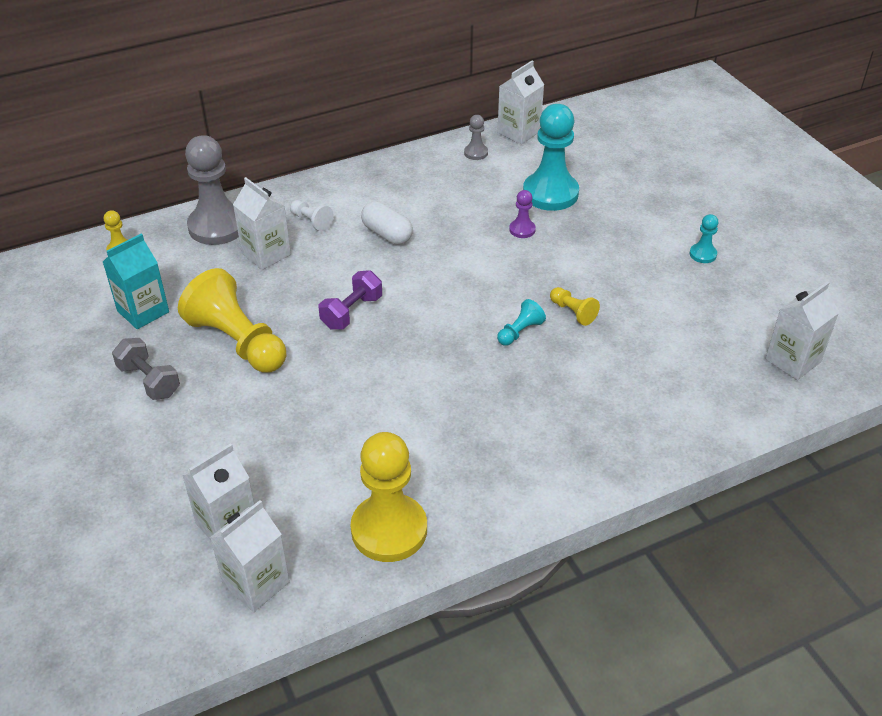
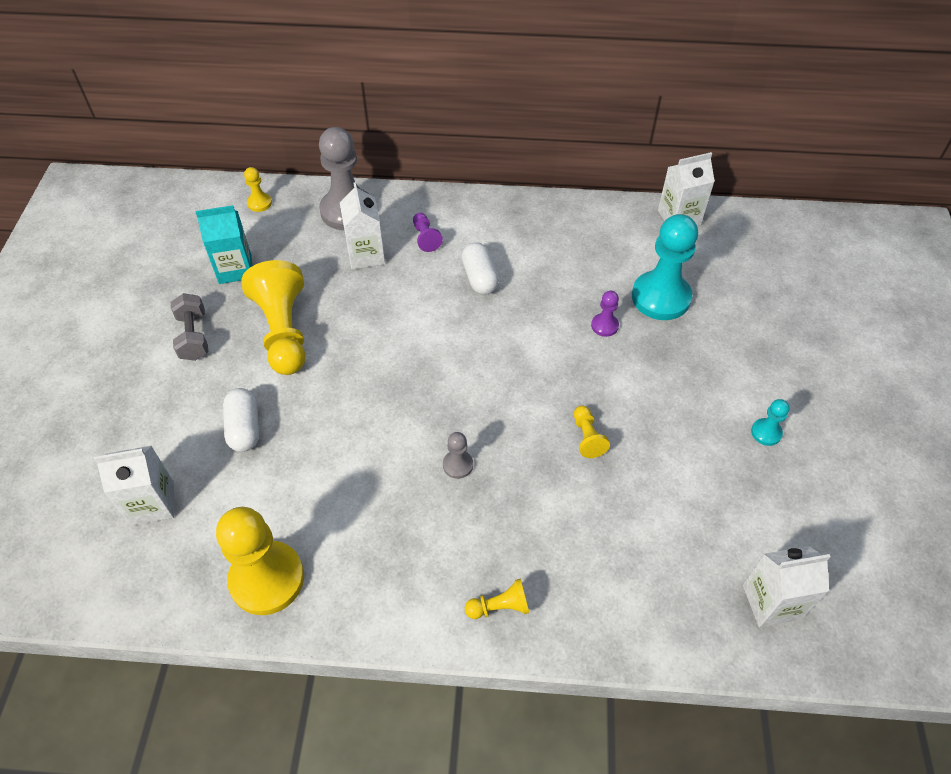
camera: 30 degrees right, 10 degrees up
(256, 583) = (134, 571): white carton -> none
(266, 430) = (244, 428): none -> white capsule
(311, 221) = (425, 238): white pawn -> purple pawn
(352, 312) = (393, 345): purple dumbbell -> none
(476, 153) = (621, 224): grey pawn -> grey pawn (458, 465)
(520, 332) = (522, 435): turquoise pawn -> none
(601, 456) = (500, 606): none -> yellow pawn

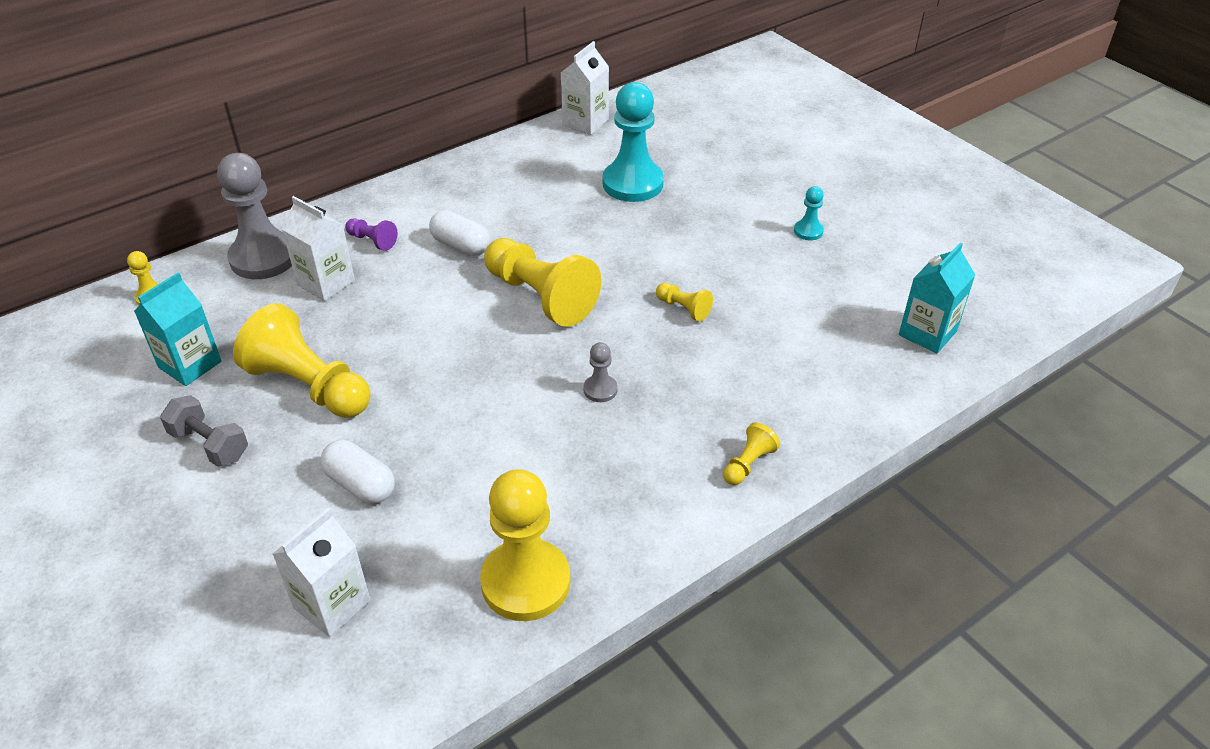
camera: 40 degrees left, 10 degrees down
(493, 357) = (541, 297): none -> yellow pawn
(604, 326) = (610, 225): purple pawn -> none
(771, 602) = (927, 333): white carton -> turquoise carton

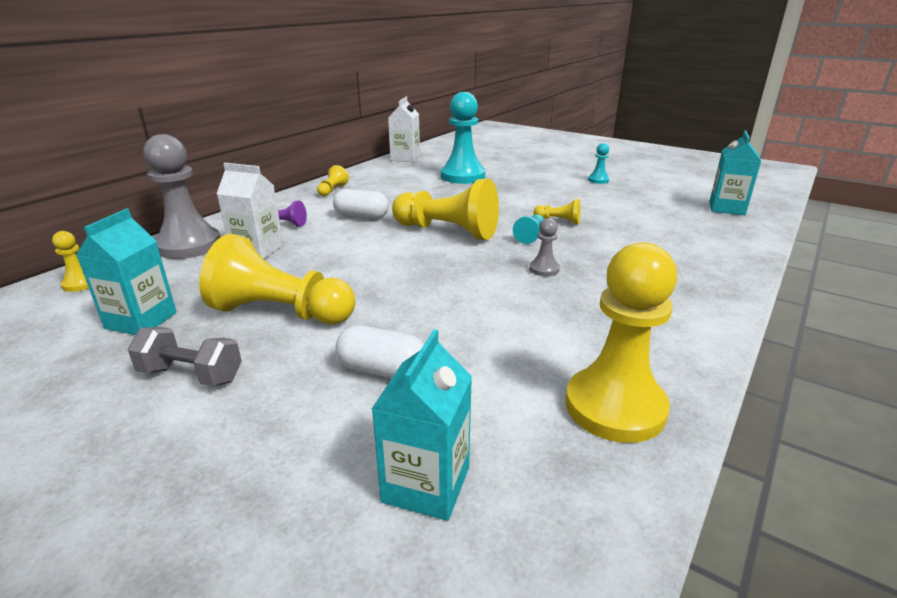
camera: 20 degrees left, 15 degrees down
(332, 604) = (426, 484): white carton -> turquoise carton
(628, 329) = (530, 236): none -> turquoise pawn
(748, 464) = (702, 287): yellow pawn -> yellow pawn (332, 190)

